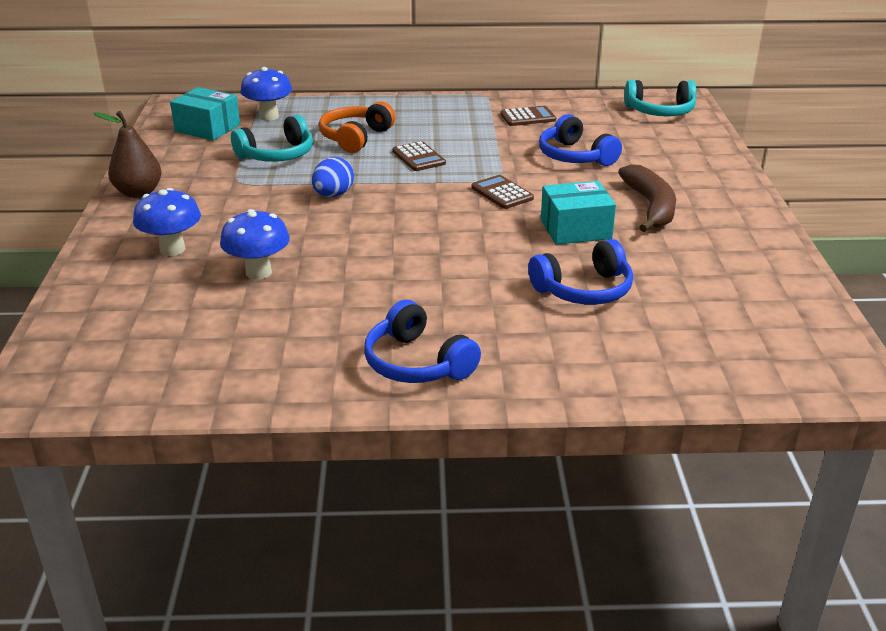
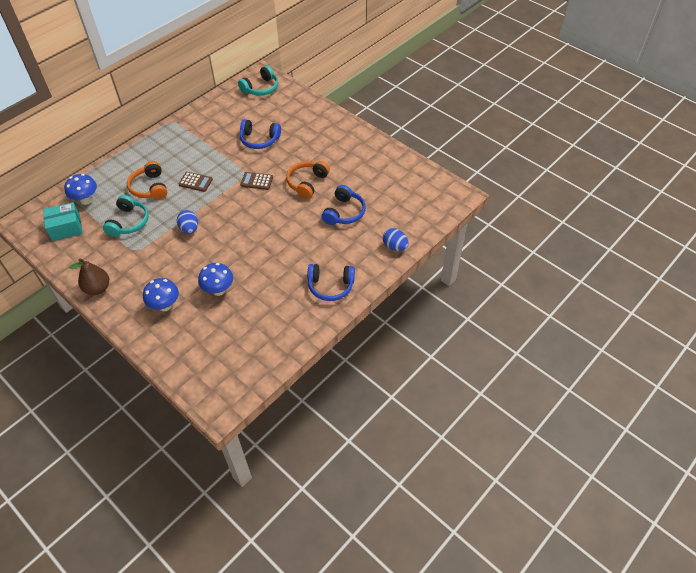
camera: 45 degrees left, 20 degrees up
(528, 117) = (210, 125): brown calculator -> none
(575, 229) = (307, 183): turquoise box -> orange headphones
(610, 379) = (395, 246): none -> blue egg
(651, 207) = (320, 152): brown banana -> none

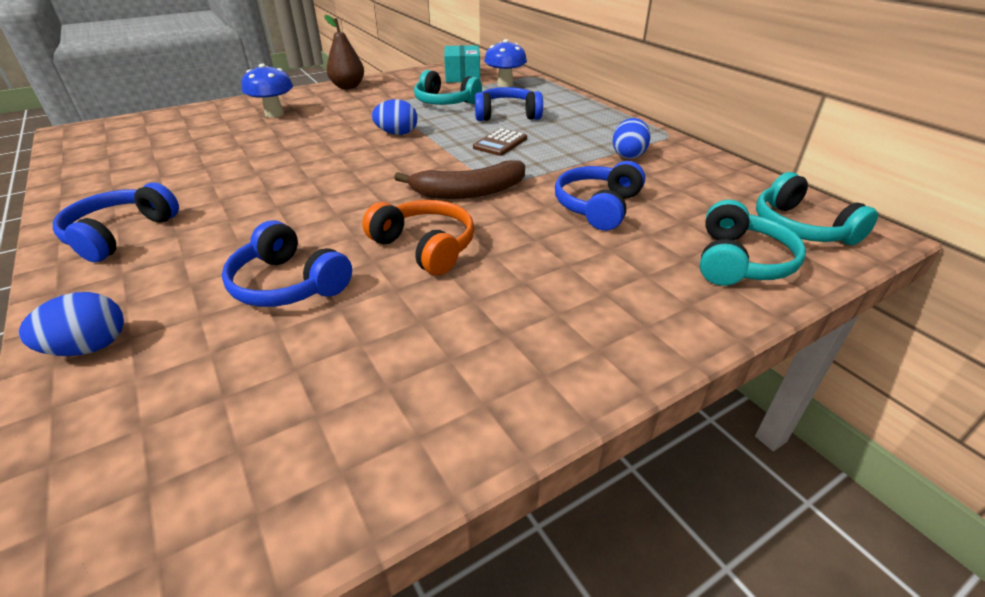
camera: 105 degrees right, 15 degrees down
(150, 187) = (507, 115): orange headphones -> blue headphones
(202, 134) = (628, 155): none -> blue egg
(218, 290) = (254, 144): blue mushroom -> none
(257, 181) = (469, 192): brown calculator -> brown banana
(290, 103) = (739, 261): none -> turquoise headphones

